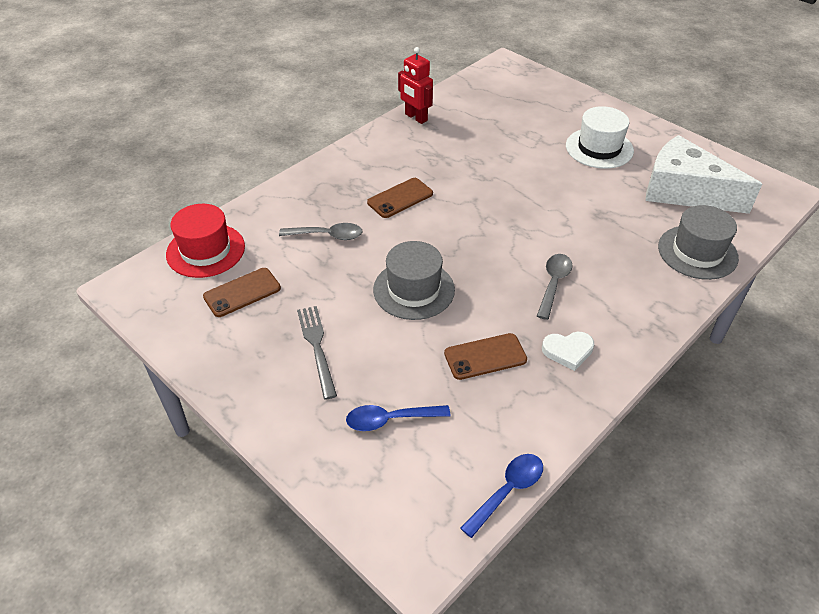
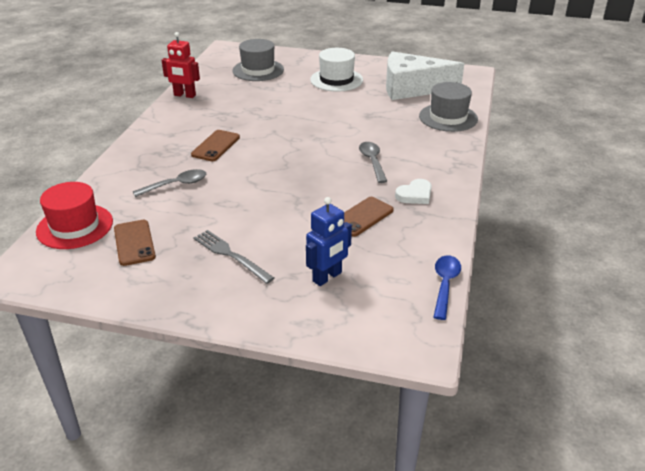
camera: 30 degrees left, 10 degrees down
(242, 292) = (134, 243): brown phone -> brown phone turned 45 degrees counterclockwise
(390, 420) = (327, 277): blue spoon -> blue robot
(414, 289) = (275, 196): grey hat -> grey hat (258, 70)

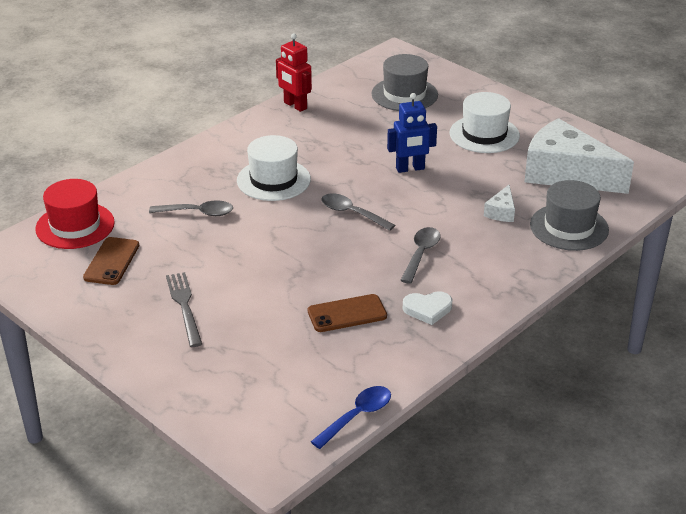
camera: 30 degrees right, 0 degrees up
(216, 146) = (273, 180): brown phone -> white hat
(296, 150) = (352, 213): none -> grey spoon
(327, 277) = (252, 363): blue robot -> blue robot (410, 169)
(396, 121) = (501, 212): none -> white cheese

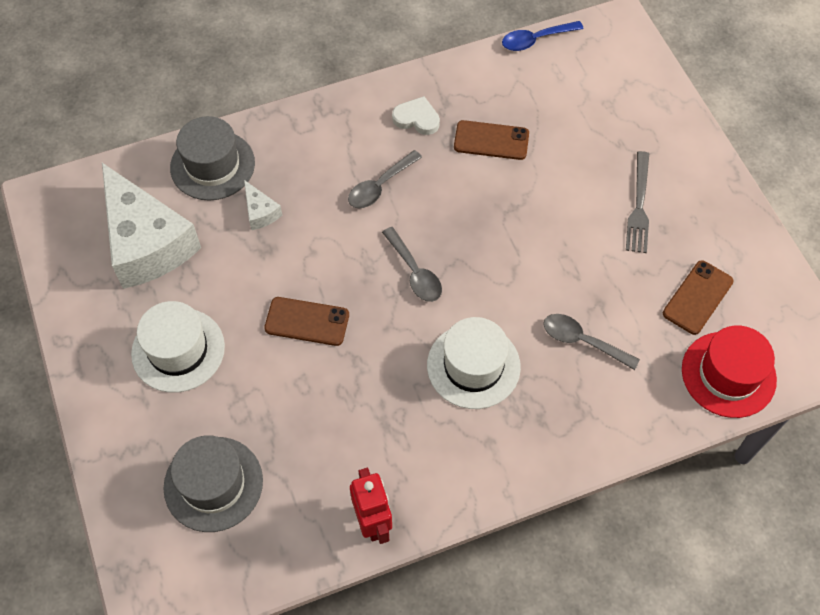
camera: 155 degrees left, 25 degrees up
(410, 169) = (307, 321): blue robot -> brown phone
(501, 212) = (260, 212): white cheese -> white cheese turned 105 degrees clockwise

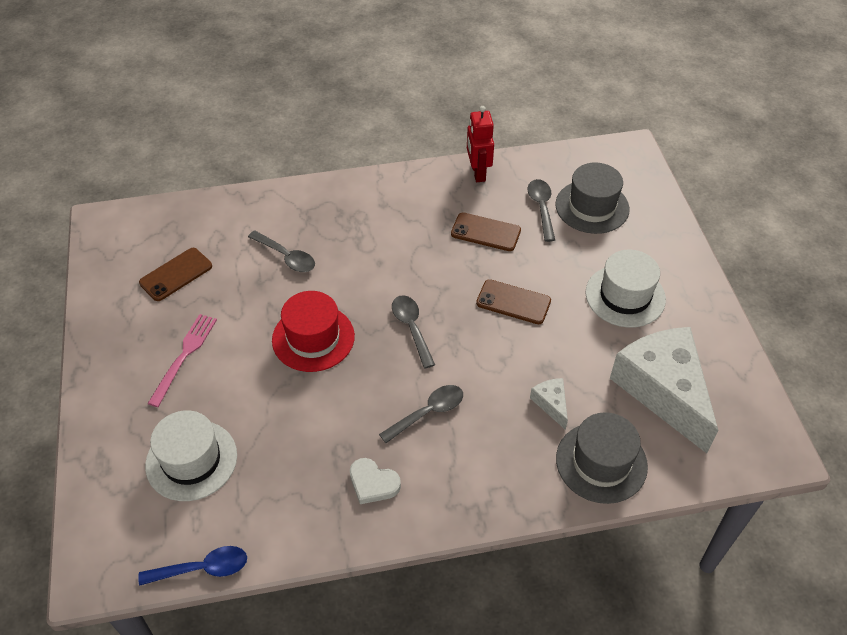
camera: 170 degrees left, 10 degrees down
(281, 470) = (541, 208): none -> grey spoon
(473, 366) = (380, 252): white hat -> white hat (191, 460)
(491, 140) = (300, 445): brown phone -> brown phone (485, 232)
(639, 206) = (184, 356): grey fork -> pink fork
(728, 374) = (184, 220): red hat -> red hat (313, 338)

